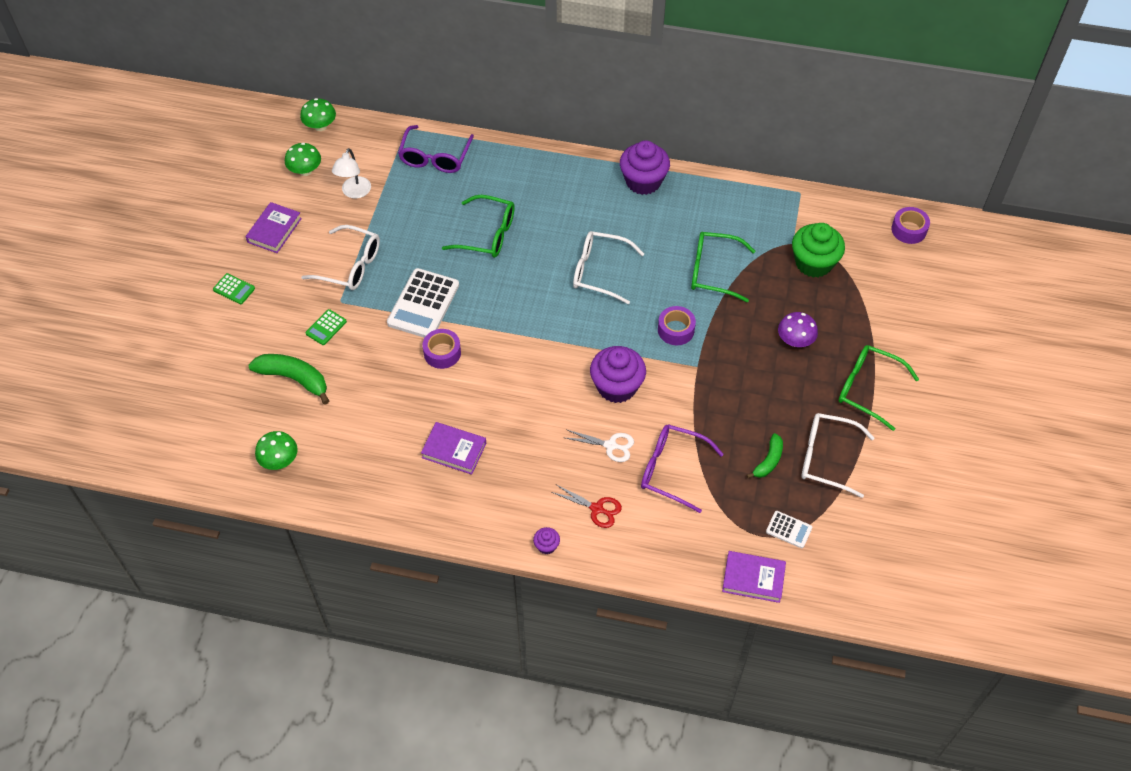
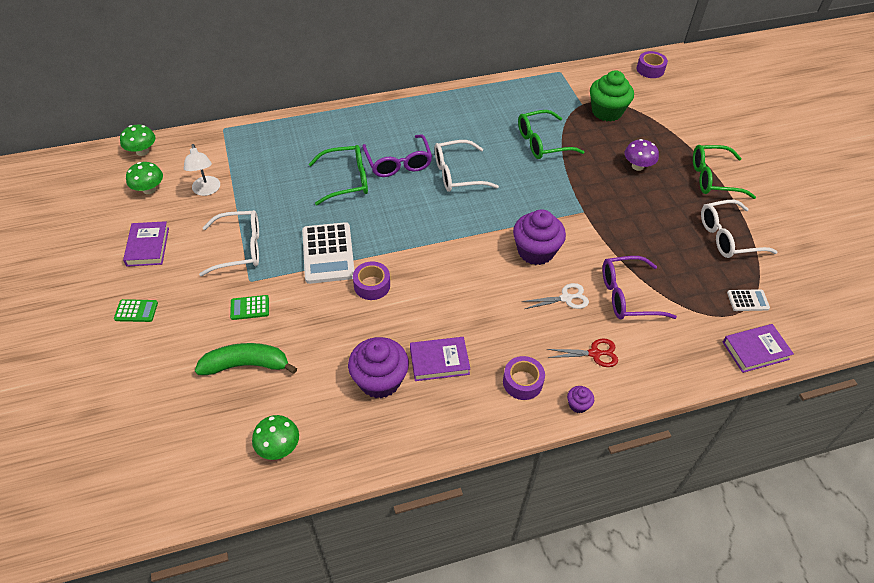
camera: 30 degrees left, 5 degrees down
(326, 327) = (250, 308): green calculator -> green calculator turned 75 degrees clockwise
(435, 157) = (262, 141): purple glasses -> purple glasses (398, 163)
(643, 181) = (443, 102): purple cupcake -> purple cupcake (379, 380)
(676, 330) = (547, 192): purple tape -> purple tape (522, 382)
(768, 461) = (690, 257): green banana -> none

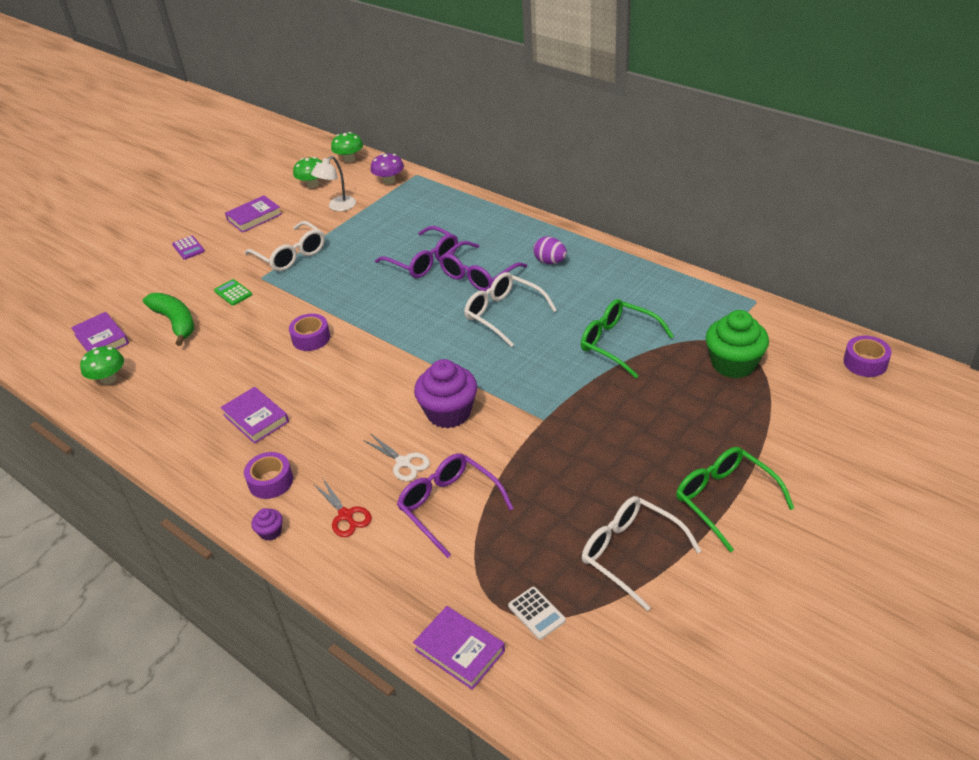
camera: 60 degrees right, 10 degrees down
(136, 311) = (188, 248): green calculator -> purple calculator
(207, 432) = (101, 339): none -> purple book
(328, 253) = (326, 297): white calculator -> none
(347, 180) = (423, 261): green glasses -> purple glasses
(379, 380) = (209, 395): purple cupcake -> none
(424, 124) = (550, 262): none -> purple egg
(637, 166) = (667, 428): purple mushroom -> purple mushroom (389, 181)

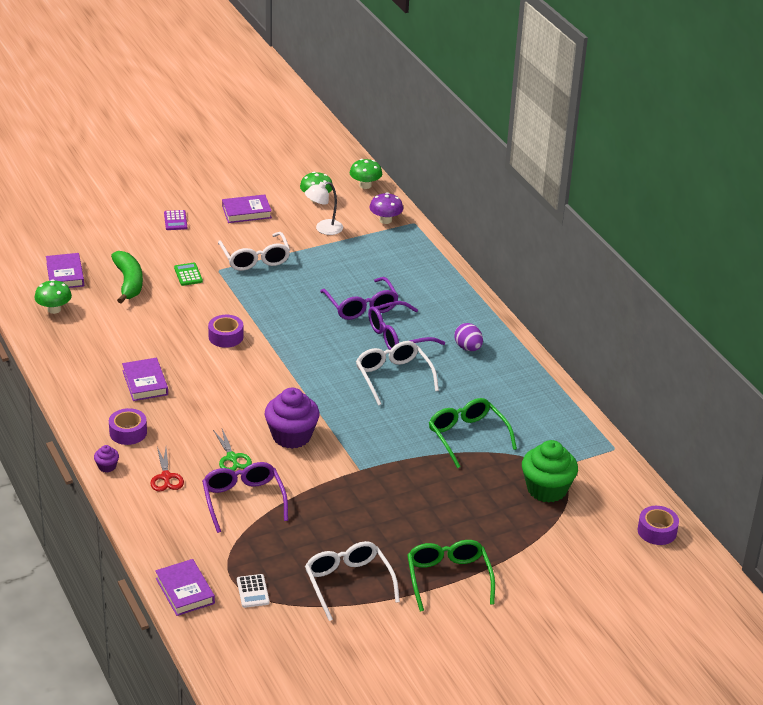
camera: 20 degrees right, 5 degrees down
(403, 462) = (232, 458): white scissors -> green scissors

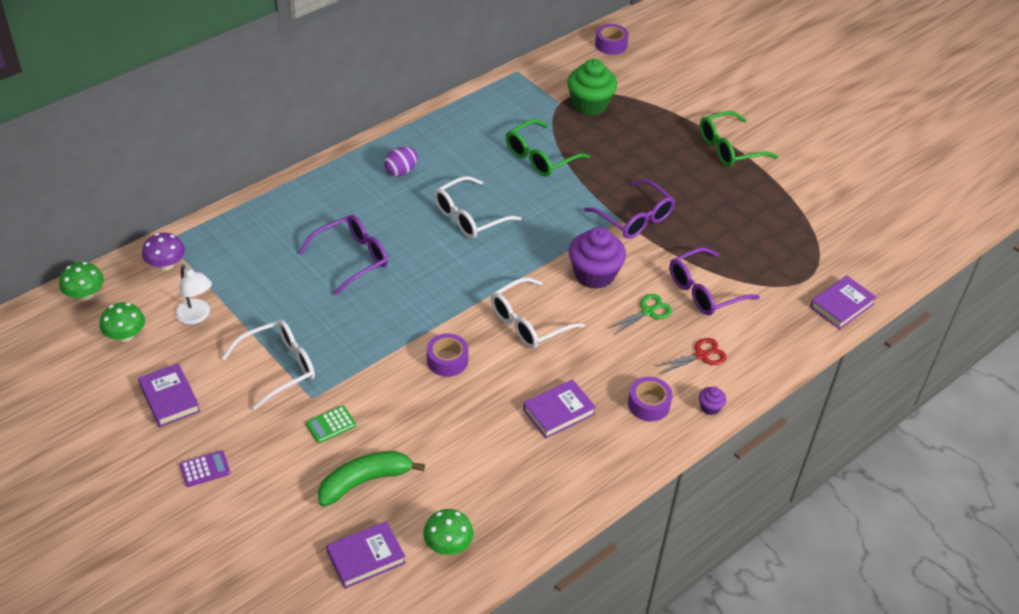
camera: 105 degrees left, 10 degrees up
(252, 591) = (815, 261): white calculator -> none
(348, 583) = (769, 204): white glasses -> white glasses (528, 322)
(397, 336) = (398, 223): purple glasses -> purple glasses (635, 218)

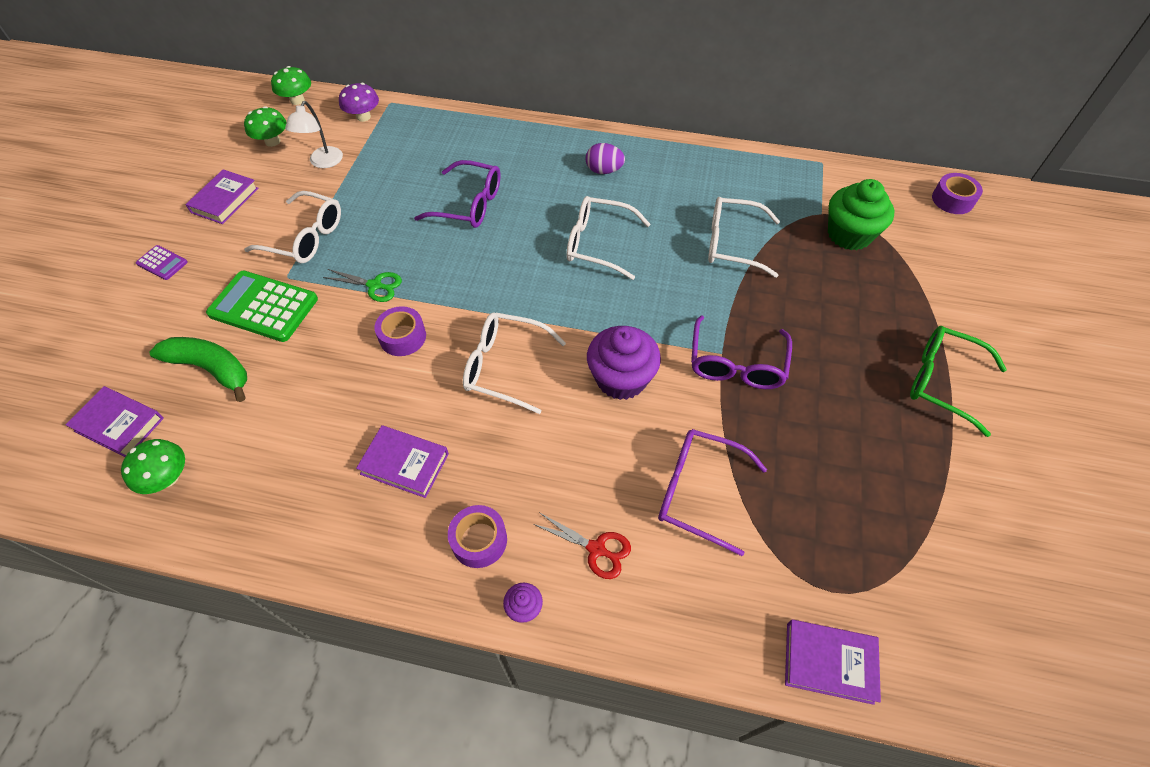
camera: 55 degrees right, 10 degrees up
(330, 424) = (263, 307): green calculator -> green calculator, size x2.04
(540, 157) = (732, 244): green glasses -> white glasses
(648, 312) = (614, 457): green scissors -> green scissors (375, 285)

